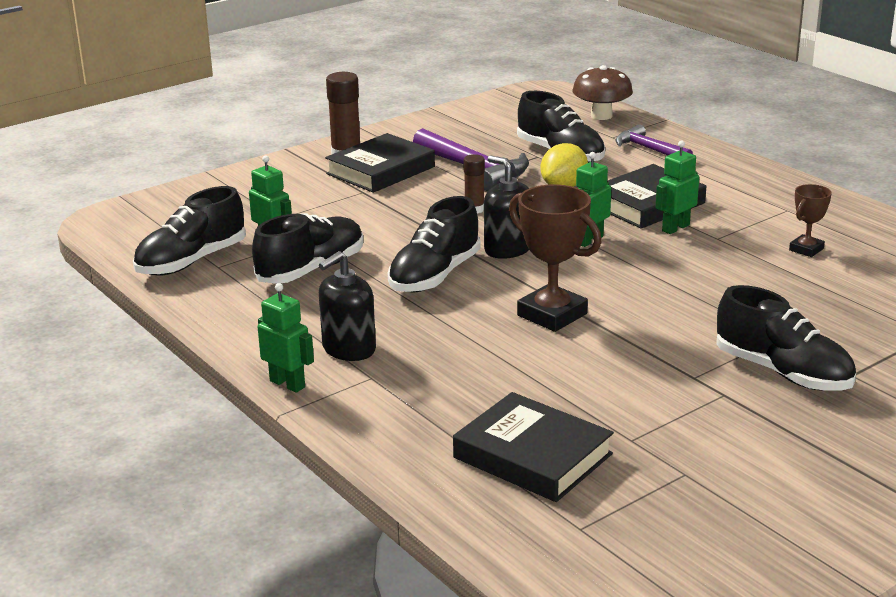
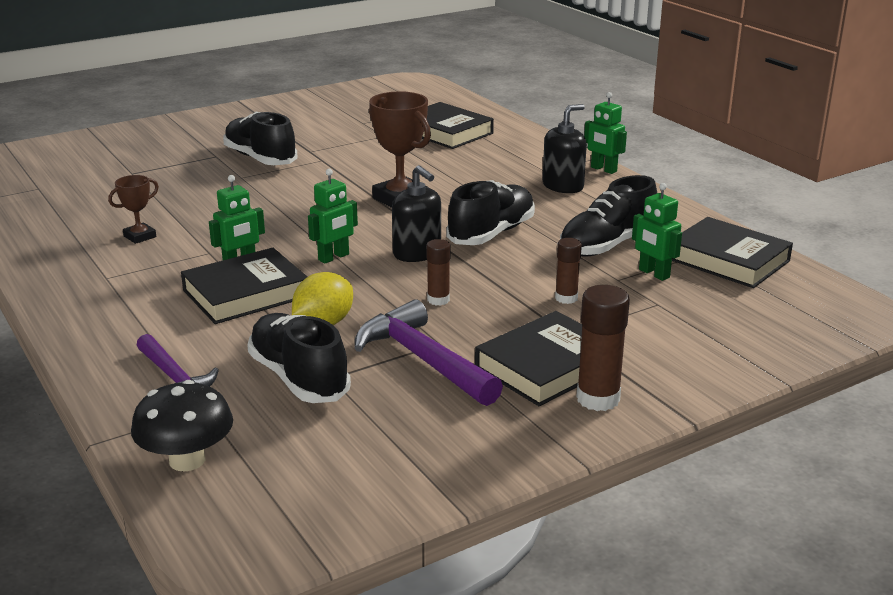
camera: 175 degrees left, 0 degrees up
(191, 261) = (728, 260): black shoe -> black book
(360, 217) = (566, 298): none -> brown glue stick
(601, 116) = (187, 460): brown mushroom -> black mushroom

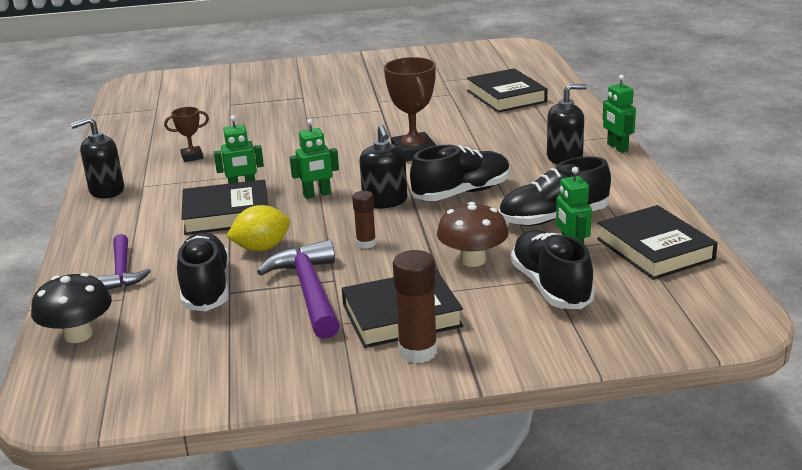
camera: 25 degrees right, 0 degrees up
(62, 289) = (106, 190): none -> black soap dispenser
(260, 159) = (334, 103): black shoe -> black shoe (550, 287)
(566, 298) = (473, 260): brown glue stick -> brown mushroom

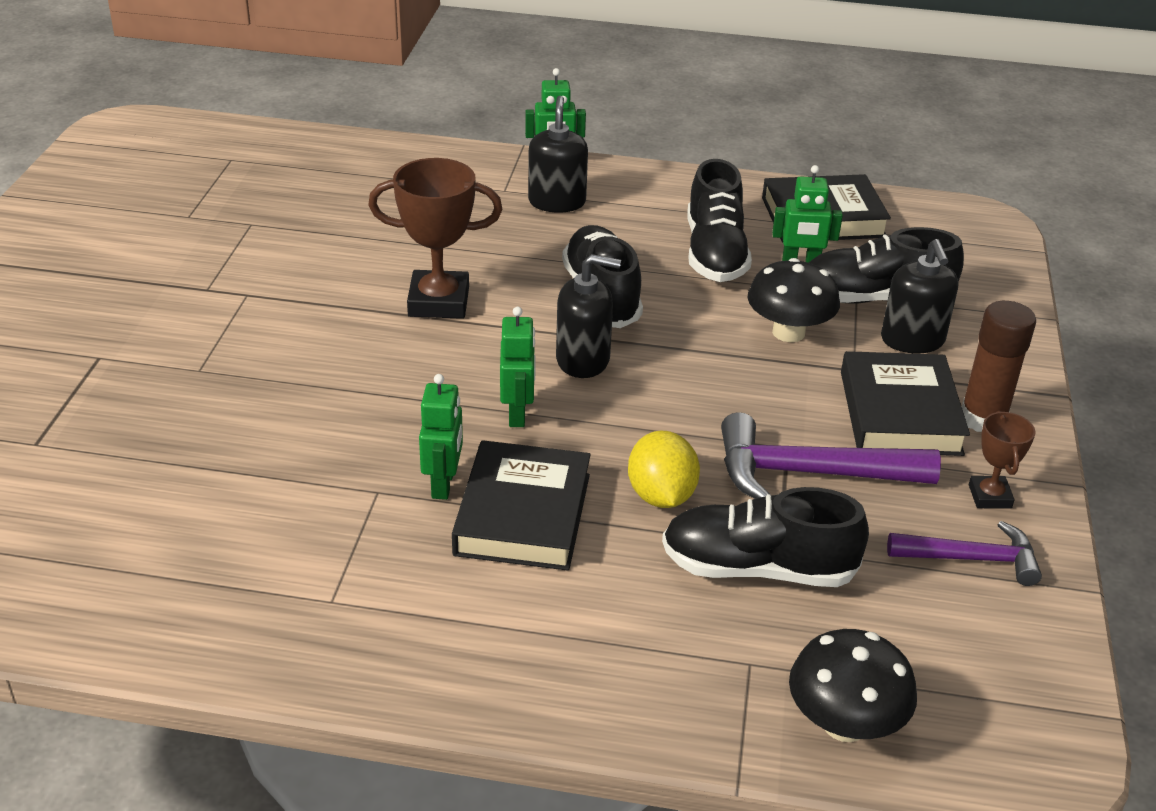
camera: 75 degrees left, 10 degrees up
(106, 190) = (315, 652): black soap dispenser -> black soap dispenser (912, 340)
(122, 271) = (659, 656): purple hammer -> purple hammer (972, 559)
(192, 157) = (252, 523): brown trophy -> brown trophy (990, 496)
(366, 243) = (700, 401): brown glue stick -> none
(473, 260) = (788, 332): brown mushroom -> black mushroom
(506, 96) = (312, 185): black book -> none

